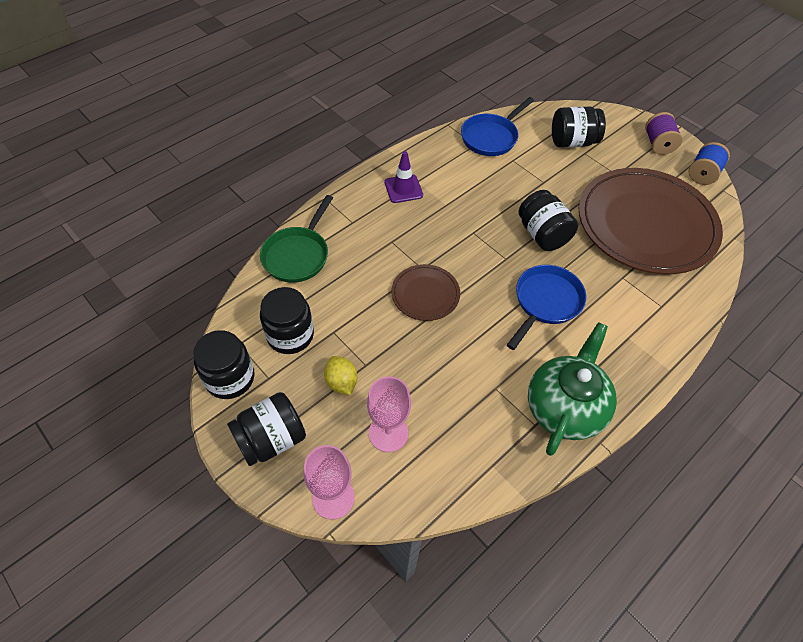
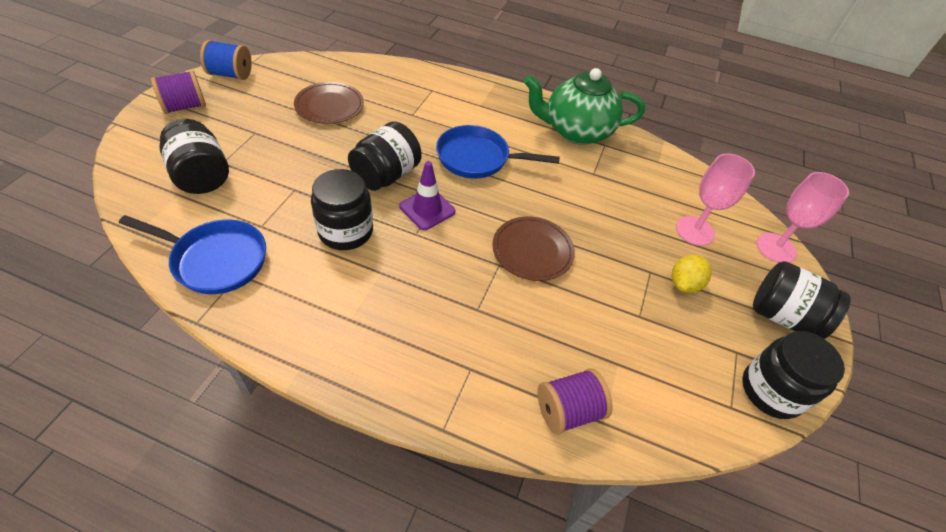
camera: 120 degrees left, 5 degrees down
(290, 335) = (677, 357): black jar -> black jar (345, 231)
(298, 255) = (568, 410): green pan -> purple spool
(403, 189) = (373, 330): purple traffic cone -> purple traffic cone (427, 209)
(646, 224) = (329, 106): brown plate -> brown plate, size x0.45

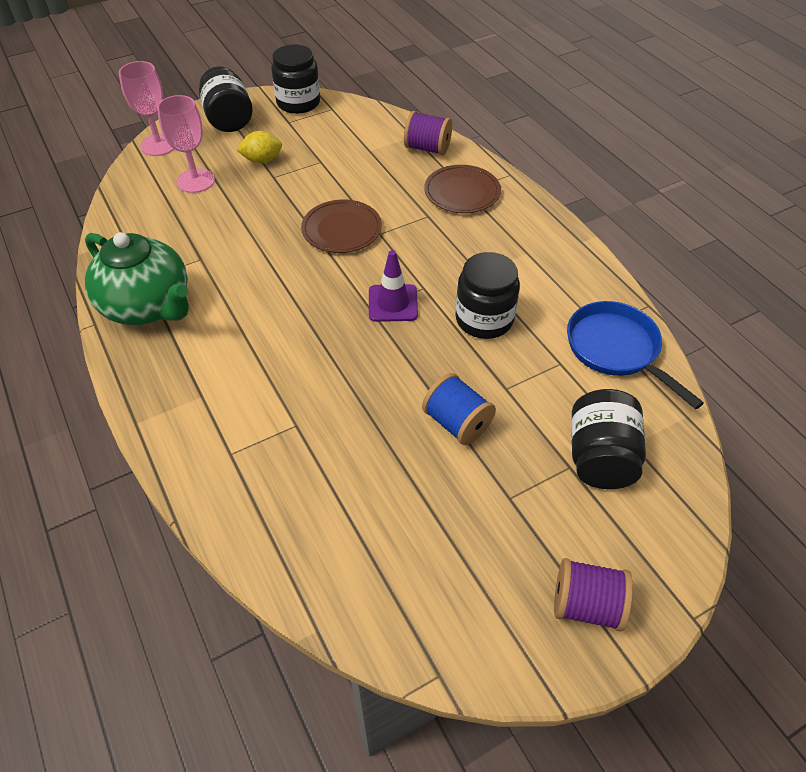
camera: 135 degrees left, 0 degrees up
(231, 74) = (489, 655): blue spool -> blue spool (457, 423)
(329, 106) = (386, 496): brown plate -> brown plate (462, 192)
(386, 175) = (400, 357): black jar -> none
(477, 158) = (288, 329): blue pan -> none

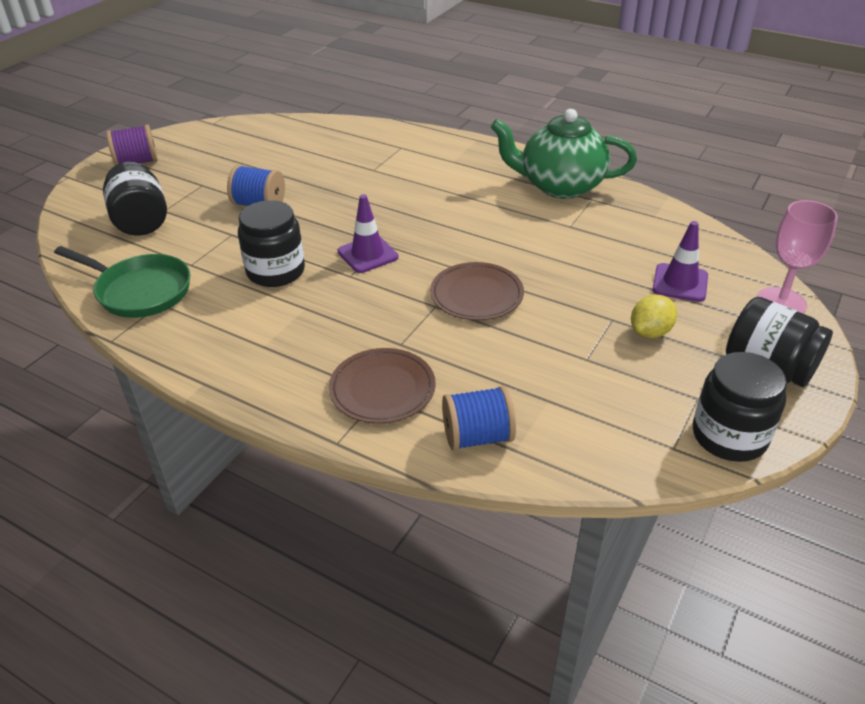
camera: 150 degrees right, 10 degrees down
(196, 181) = (680, 283): pink goblet -> purple traffic cone
(427, 148) = (477, 437): purple spool -> blue spool
(616, 349) = (140, 291): blue pan -> green pan

